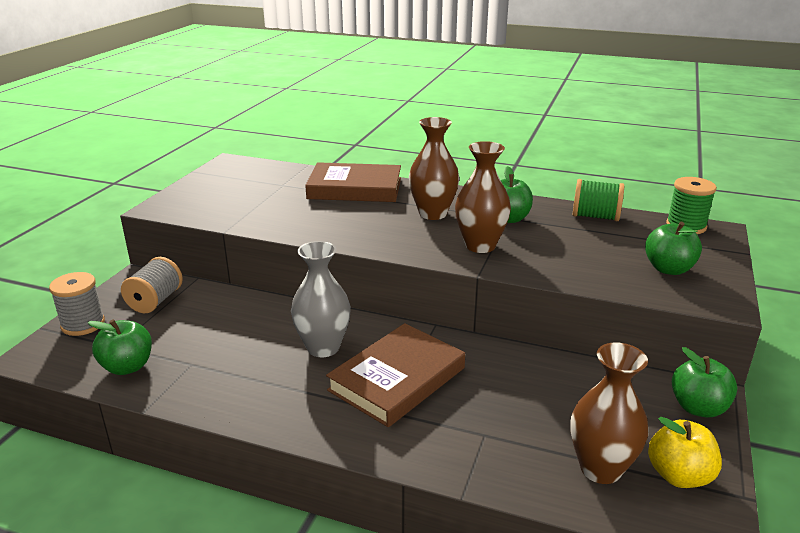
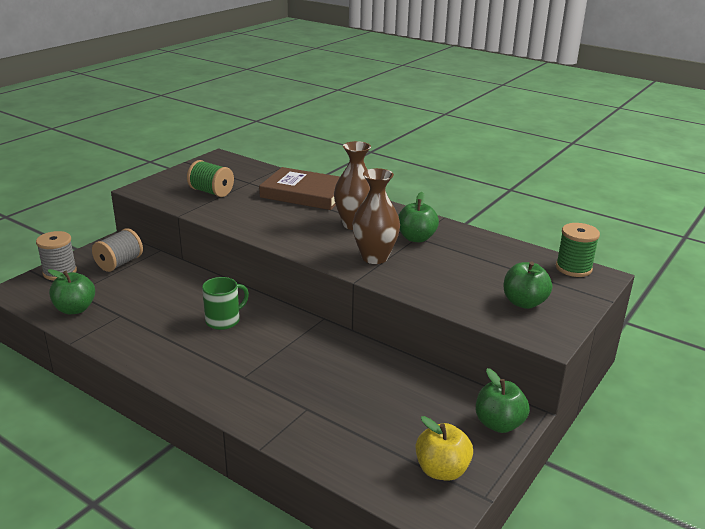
camera: 15 degrees right, 0 degrees up
(323, 347) = (224, 320): grey vase -> green mug
(397, 379) = (266, 355): brown book -> none
(595, 217) = (496, 247): green spool -> green spool (211, 192)
(600, 469) = (381, 452): brown vase -> none

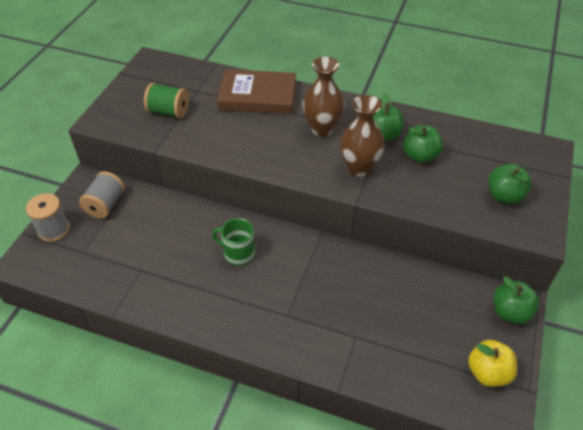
camera: 15 degrees left, 20 degrees up
(75, 309) = (94, 273): green apple -> green apple (420, 156)
(224, 320) = (238, 253): green mug -> green mug turned 105 degrees counterclockwise
(573, 268) = (525, 144): green spool -> none

